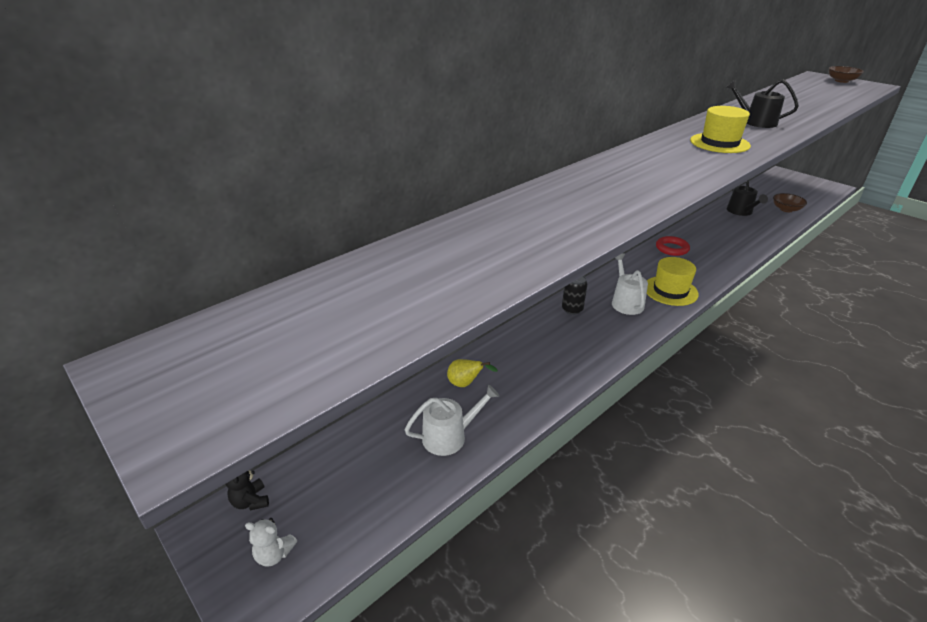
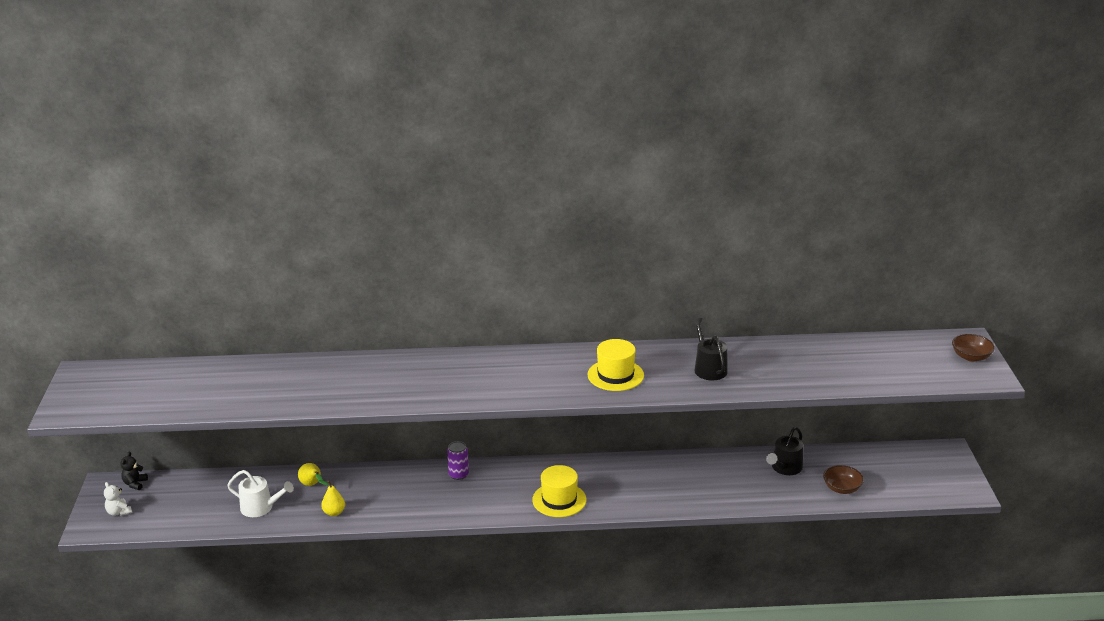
camera: 40 degrees right, 5 degrees down
(528, 397) = (334, 512): none -> yellow pear
(572, 309) = (458, 474): black can -> purple can
(626, 302) = (507, 490): white watering can -> none
(672, 248) = (634, 468): red ring -> none

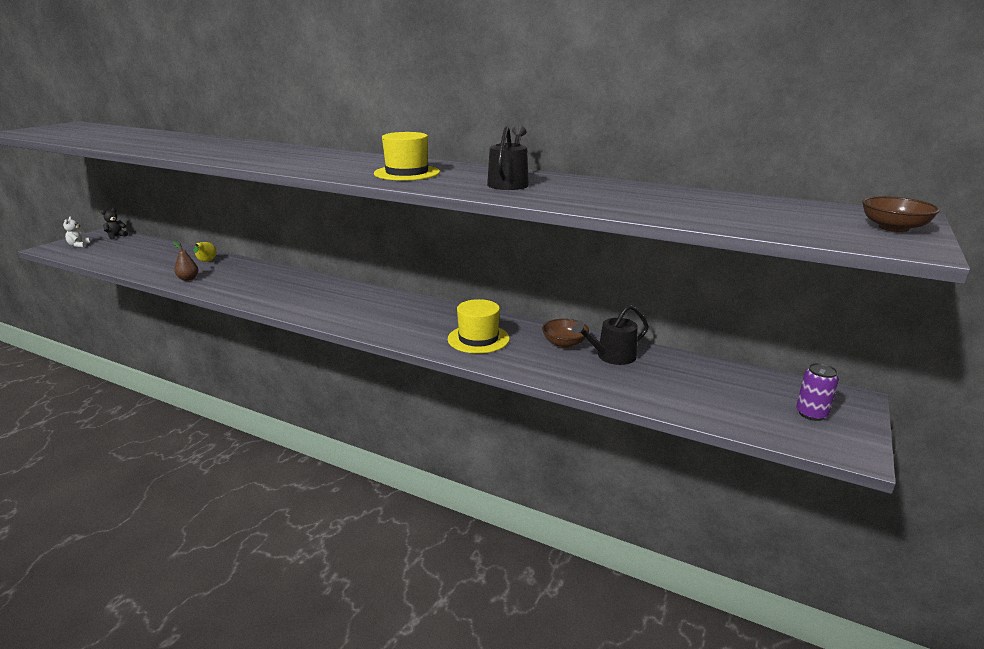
camera: 30 degrees right, 5 degrees down
(260, 508) = (153, 264): white watering can -> none
(334, 512) = (188, 279): yellow pear -> brown pear
(458, 474) = (309, 282): purple can -> purple can (811, 414)
(559, 500) = (357, 317): yellow hat -> yellow hat (478, 339)
(842, 488) = (661, 392): brown bowl -> brown bowl (564, 343)

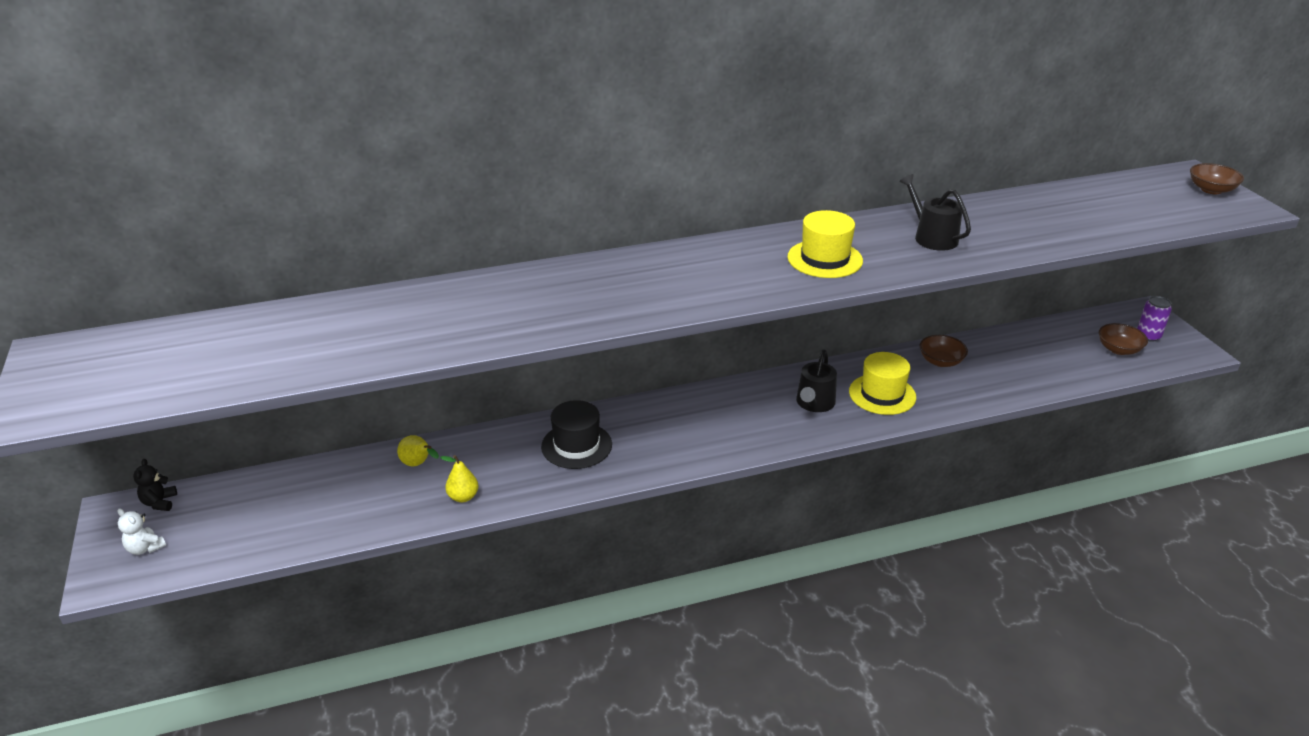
camera: 45 degrees left, 10 degrees up
(188, 279) = (463, 497): brown pear -> yellow pear
(273, 284) = (576, 445): none -> black hat
(612, 356) = (988, 355): black watering can -> black watering can (814, 403)
(752, 407) = (1118, 349): none -> brown bowl

